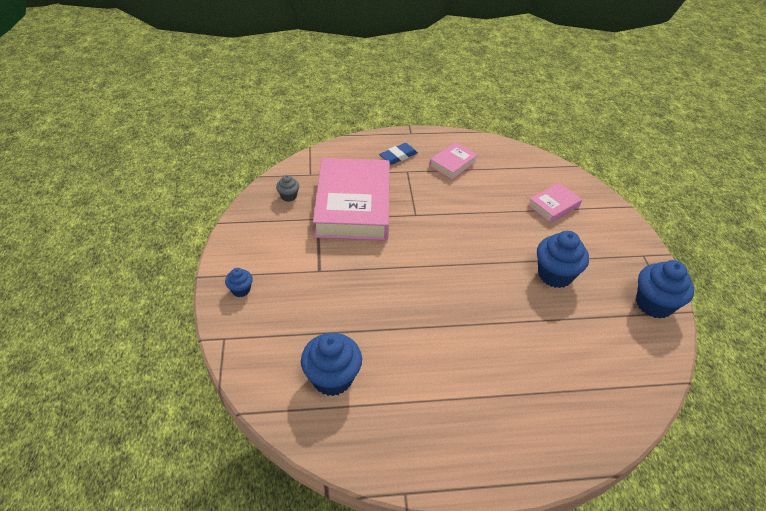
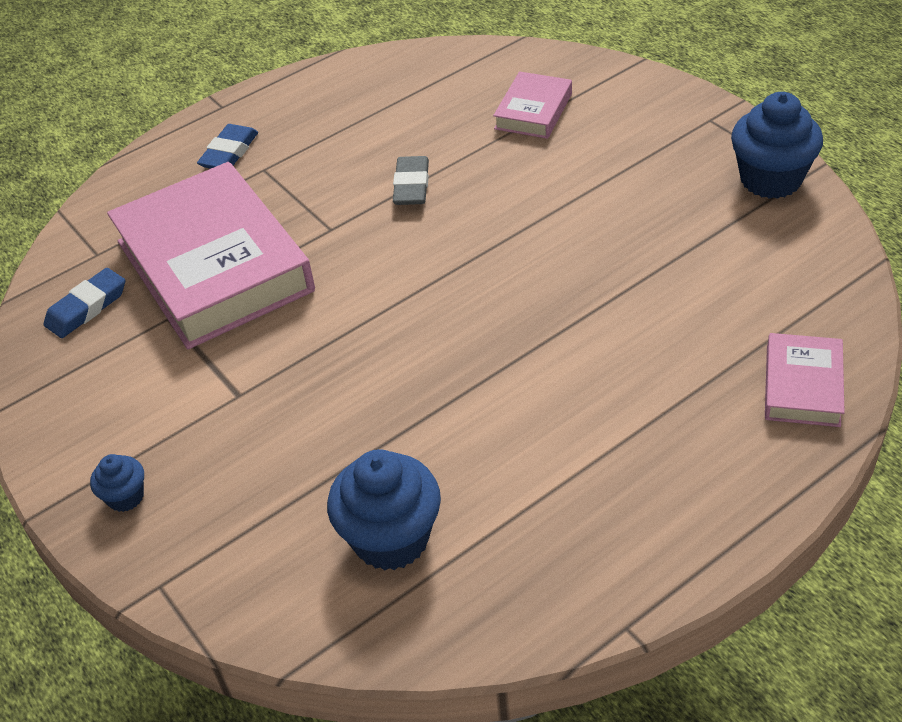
camera: 25 degrees left, 0 degrees up
(288, 196) = (87, 308): grey cupcake -> blue eraser
(453, 163) = (330, 122): pink book -> pink book (802, 386)
(467, 213) = (411, 186): none -> grey eraser
(555, 275) = (609, 209): blue cupcake -> none

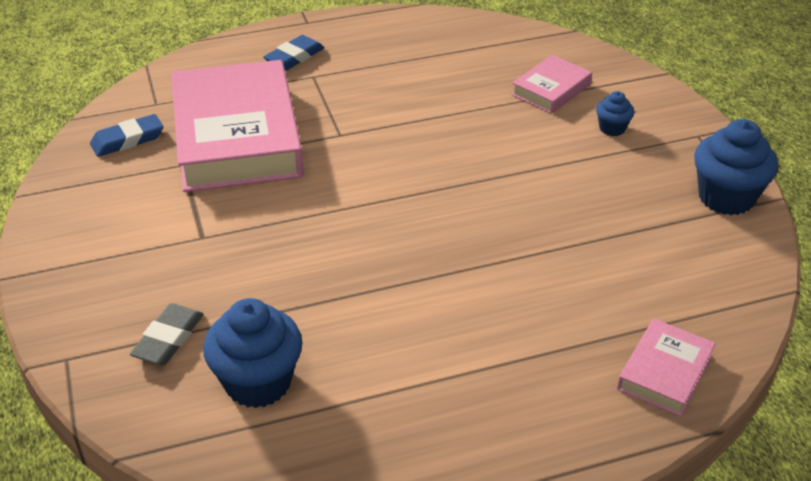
camera: 15 degrees right, 5 degrees down
(125, 497) = (79, 286): blue cupcake -> blue cupcake (612, 128)
(411, 186) = (421, 120): grey eraser -> grey eraser (168, 339)

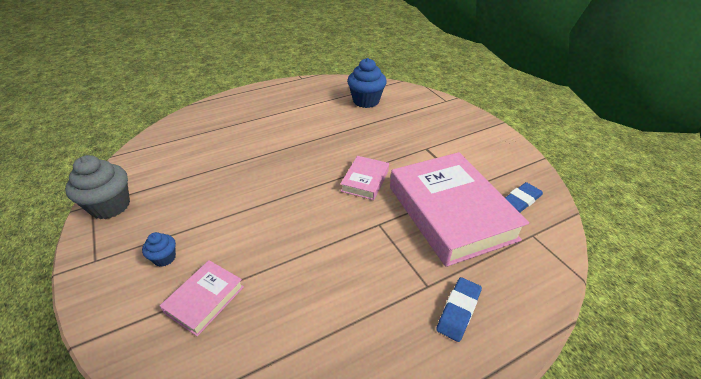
camera: 170 degrees right, 0 degrees up
(168, 339) = (410, 109): grey eraser -> none
(664, 372) = (197, 119): pink book -> pink book (365, 181)
(726, 197) = (110, 206): blue cupcake -> grey cupcake

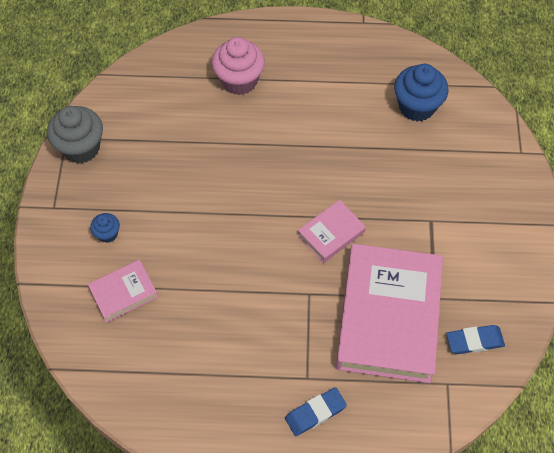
camera: 30 degrees right, 20 degrees up
(234, 125) = (239, 81): none -> pink cupcake

